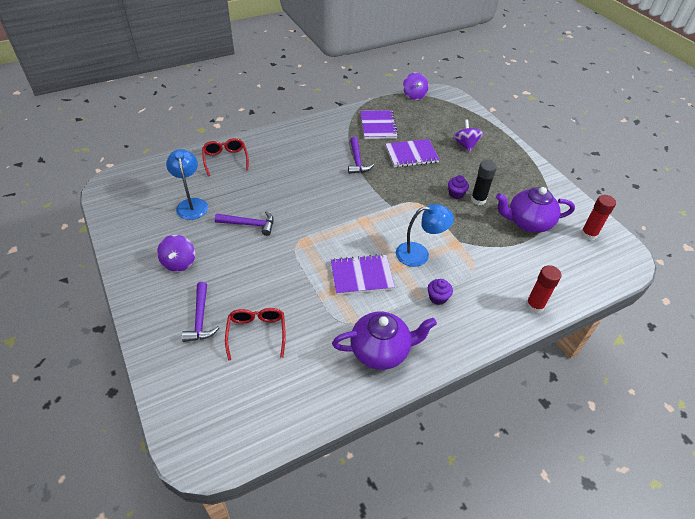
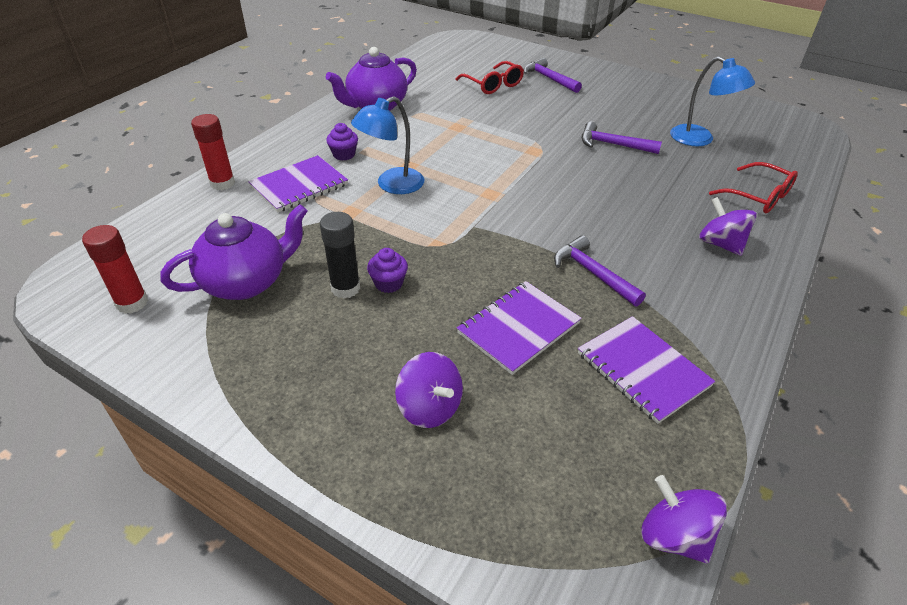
camera: 150 degrees right, 5 degrees down
(179, 263) = (624, 99): purple spinning top -> purple spinning top (720, 244)
(249, 224) = (613, 144): purple hammer -> purple hammer turned 45 degrees clockwise
(361, 276) = (441, 145): purple notebook -> purple notebook (299, 186)

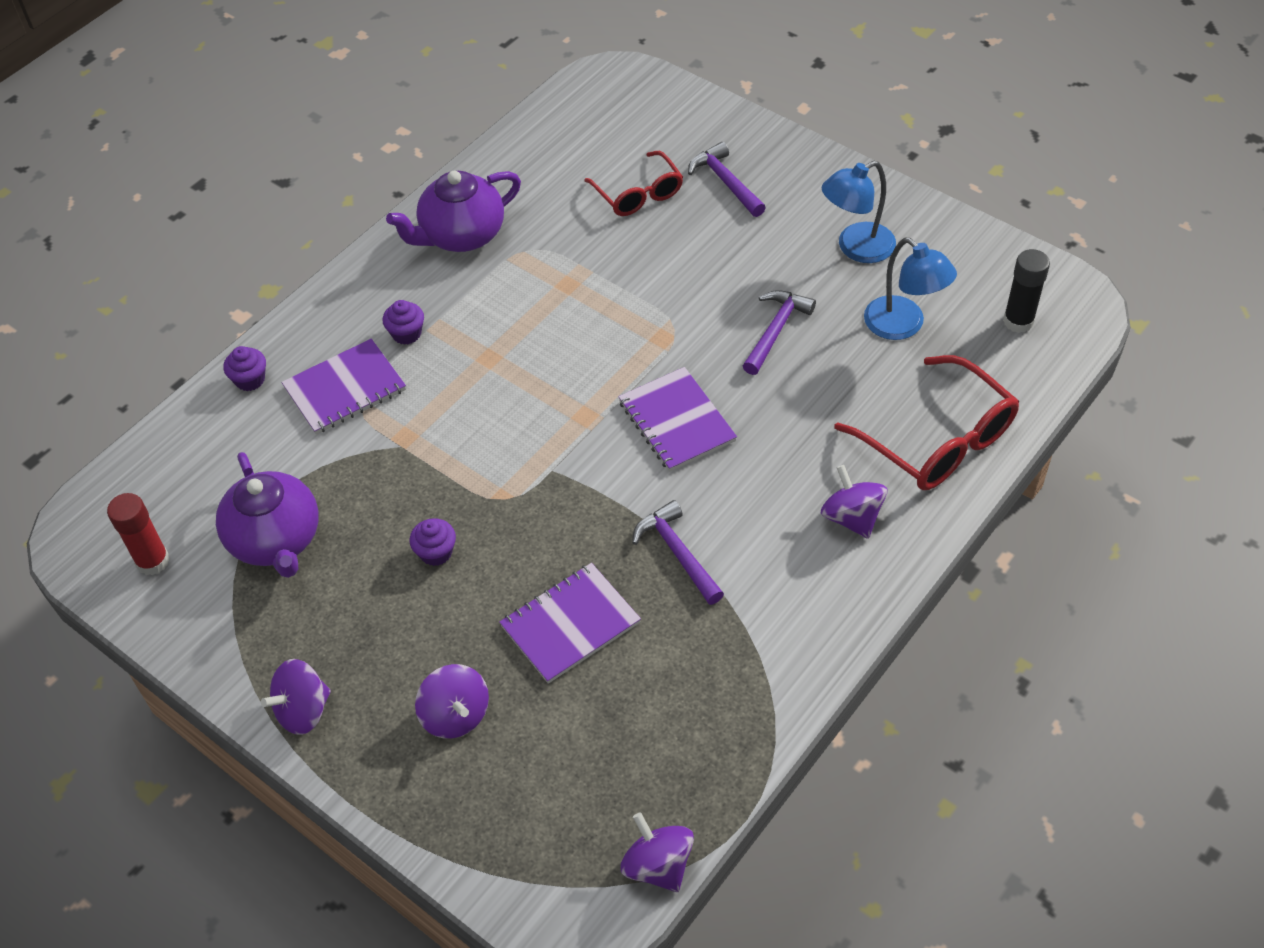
camera: 10 degrees right, 10 degrees up
(222, 183) = (250, 380): red glue stick -> purple cupcake
(246, 282) = (276, 540): purple teapot -> purple teapot turned 90 degrees clockwise
(277, 414) = (303, 710): none -> purple spinning top
(345, 288) = (386, 556): black glue stick -> black glue stick (1018, 321)
(392, 185) = (461, 393): blue lamp -> blue lamp (856, 248)
(613, 144) = (775, 330): purple hammer -> purple hammer turned 90 degrees clockwise
(642, 370) = (691, 687): purple notebook -> purple notebook (677, 421)
(758, 196) = (937, 439): red glasses -> red glasses, size x1.56

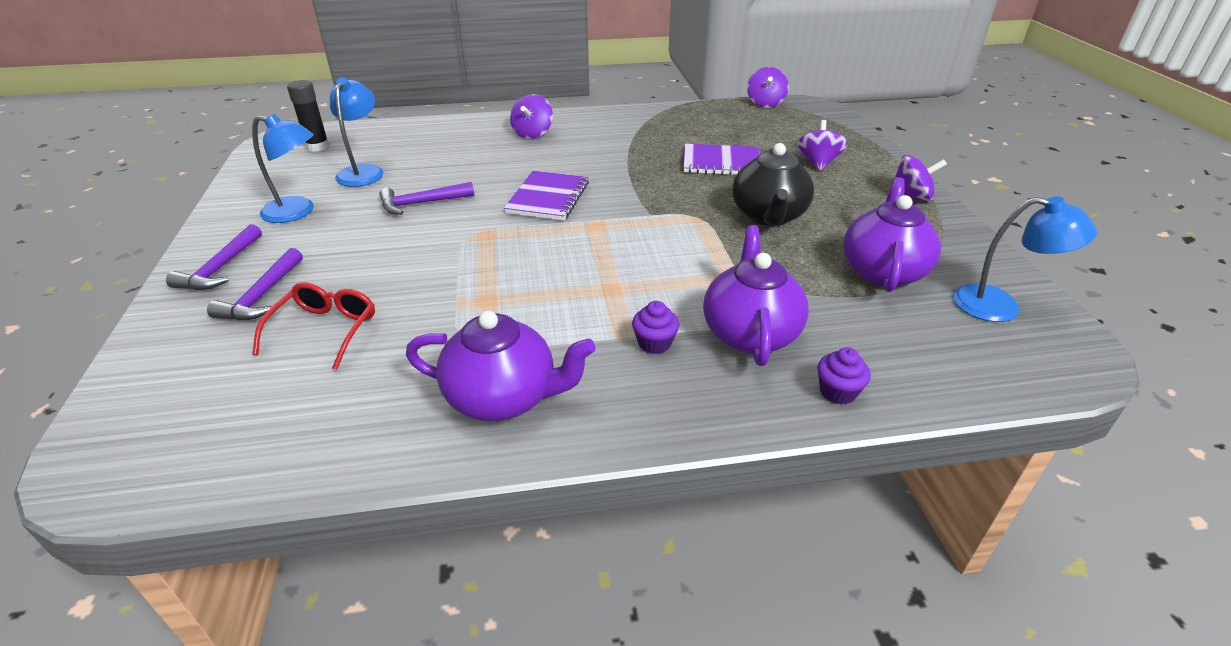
camera: 140 degrees left, 15 degrees down
(153, 561) = (1000, 306): red glue stick -> blue lamp
(345, 389) = (750, 333): purple notebook -> purple teapot
(436, 552) = (768, 216): purple cupcake -> black teapot
(677, 553) = (631, 158): purple hammer -> purple hammer (221, 268)
(937, 439) = (446, 135): red glasses -> none

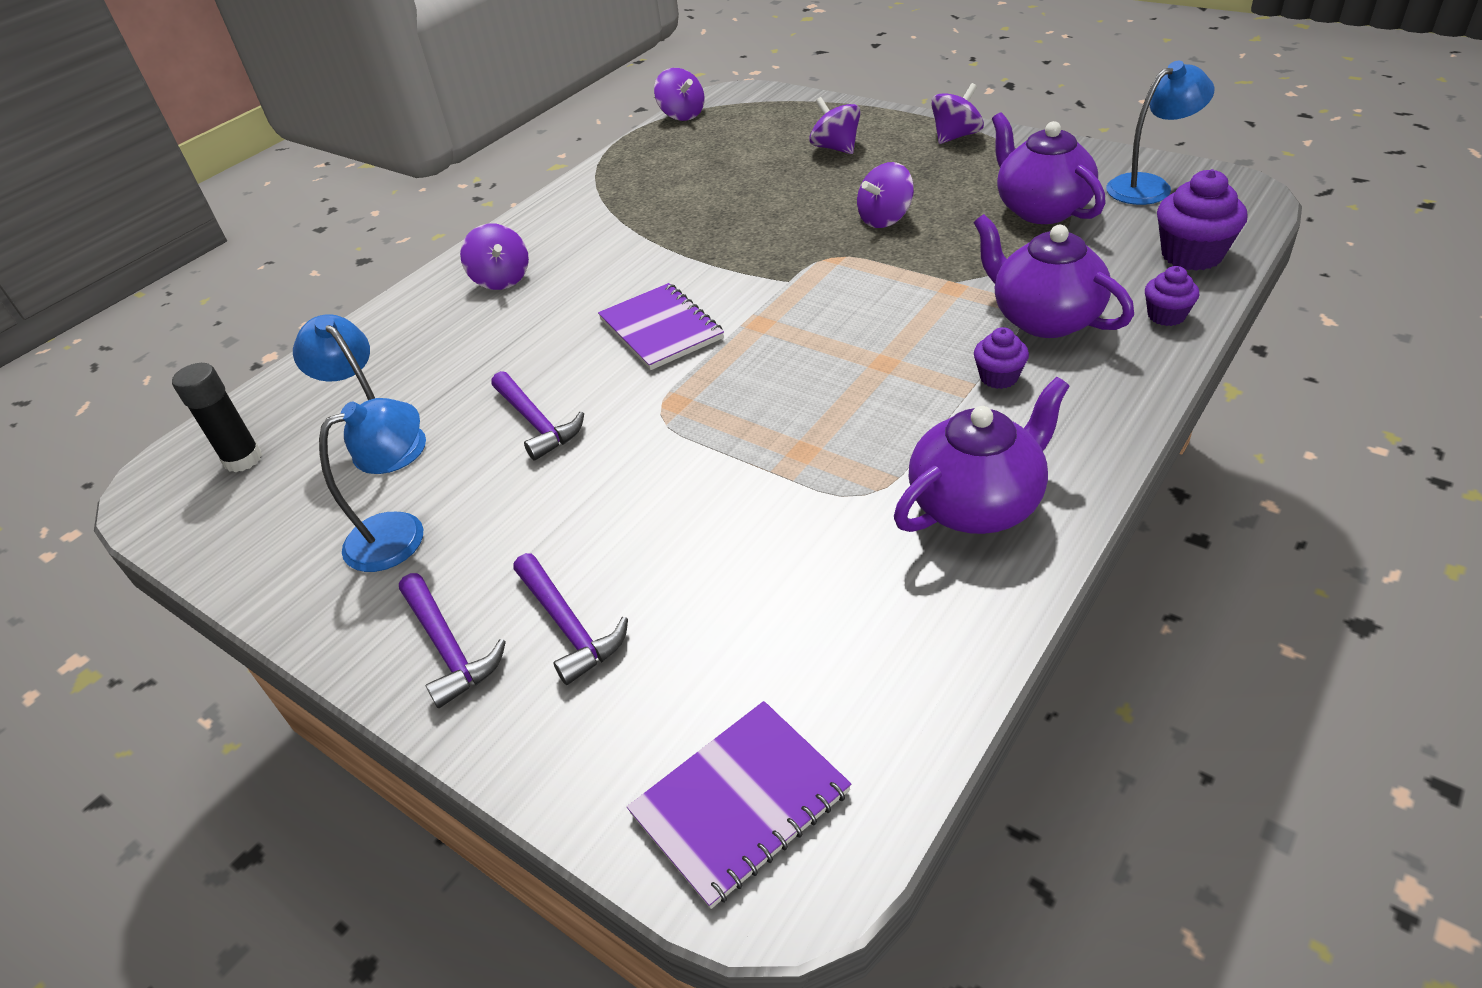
camera: 40 degrees left, 5 degrees up
(324, 331) = (712, 594): red glasses -> none
(422, 203) = (536, 423): purple hammer -> purple hammer turned 60 degrees counterclockwise
(721, 162) = (754, 196): purple notebook -> purple notebook (740, 803)
(768, 216) = (885, 219): black teapot -> purple spinning top
(941, 370) = (1191, 255): none -> purple cupcake

